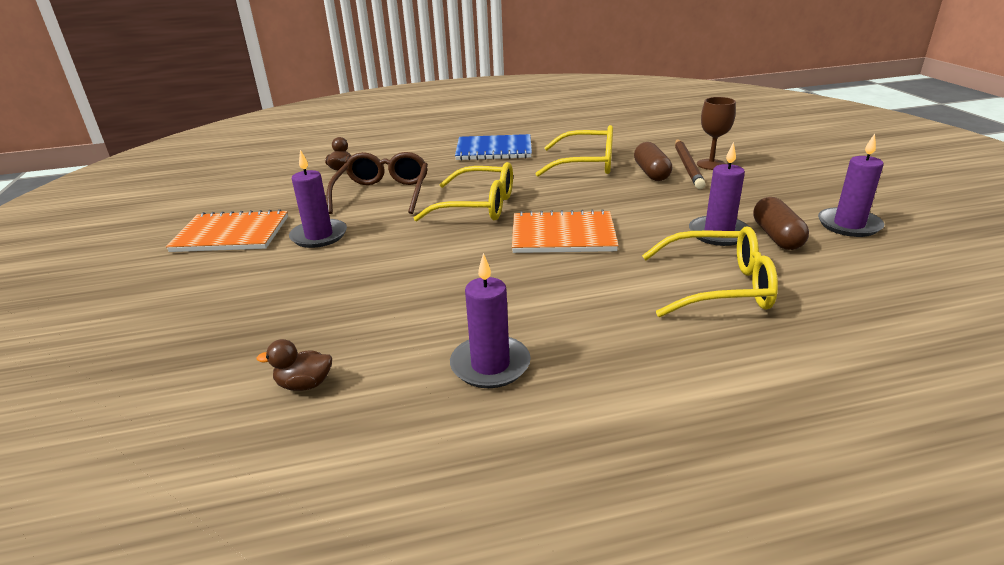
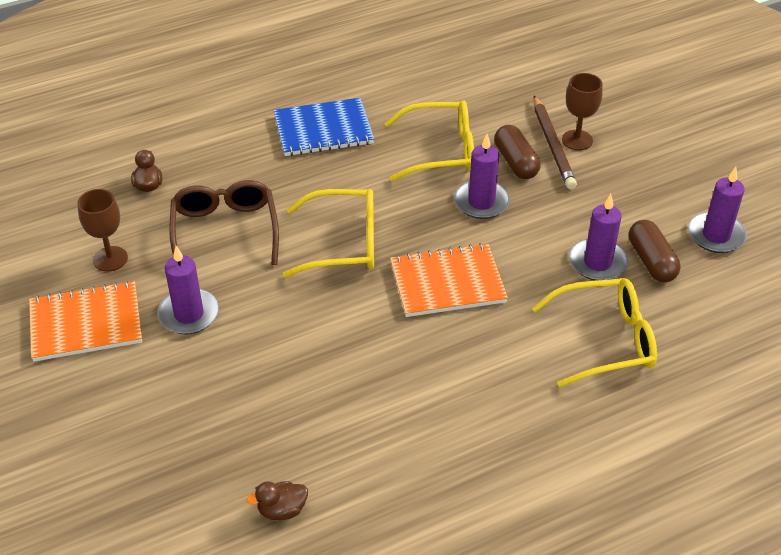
camera: 15 degrees left, 15 degrees up
(281, 202) = (110, 259): none -> brown goblet
(490, 365) = (432, 464): purple candle -> purple candle (481, 202)

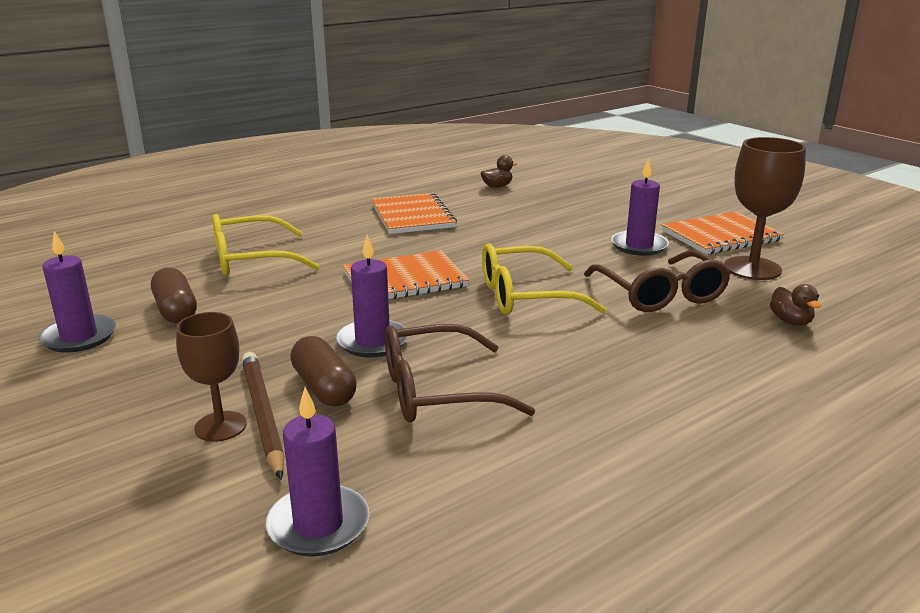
camera: 170 degrees right, 20 degrees down
(110, 259) = (752, 268): brown goblet -> brown goblet, size x1.55
(323, 129) = (625, 402): blue notebook -> none
(422, 424) = (412, 216): none -> orange notebook
(440, 151) = (437, 391): yellow glasses -> brown glasses
(597, 262) = (239, 304): purple candle -> purple candle (318, 525)

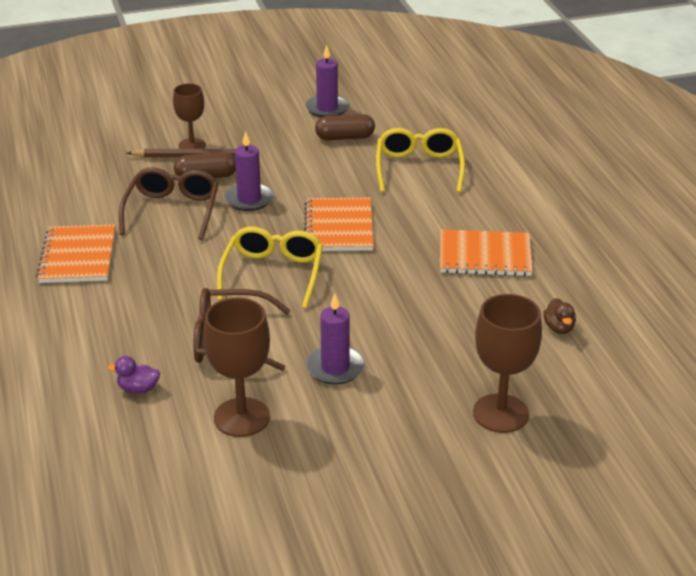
camera: 110 degrees right, 10 degrees up
(318, 525) = (92, 163): purple candle -> none
(619, 192) = (500, 413): none -> brown goblet
(720, 236) = (329, 434): orange notebook -> orange notebook (78, 256)
(790, 321) = (138, 389): brown duck -> purple duck

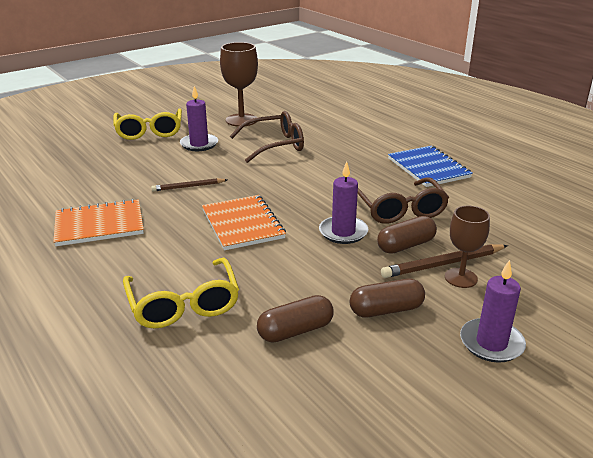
camera: 160 degrees right, 5 degrees down
(78, 256) = (428, 168): orange notebook -> blue notebook
(138, 389) = (308, 121): purple duck -> none
(271, 137) = (386, 310): none -> brown capsule
(273, 274) = (275, 182): yellow glasses -> yellow glasses (149, 131)
(327, 108) = (352, 380): purple candle -> purple candle (491, 343)
(377, 288) = (188, 187): none -> brown pencil
(500, 413) = (89, 142): brown goblet -> none
(559, 328) = (40, 186): brown duck -> none

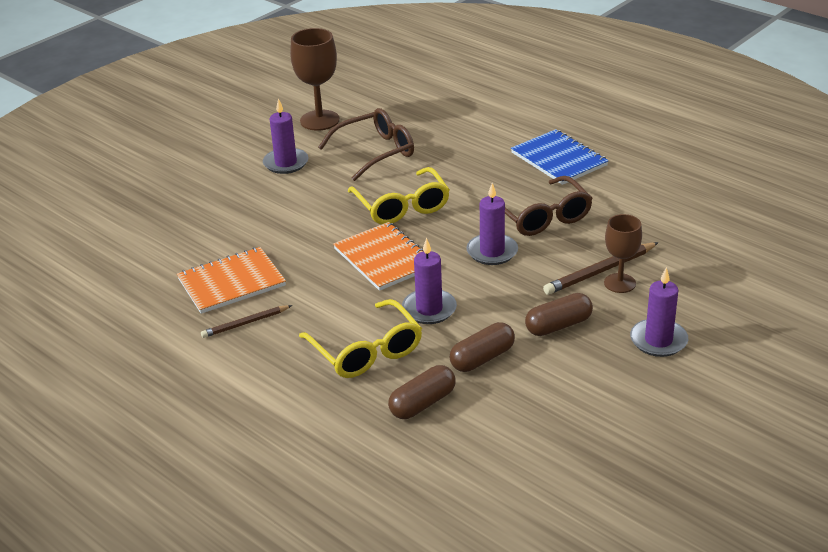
camera: 10 degrees left, 5 degrees up
(149, 131) = (215, 153): yellow glasses -> yellow glasses (402, 206)
(188, 187) = (303, 222): brown pencil -> brown pencil (245, 323)
(263, 274) = (429, 309): none -> purple candle
(405, 245) = (559, 257): brown capsule -> brown capsule (422, 403)

